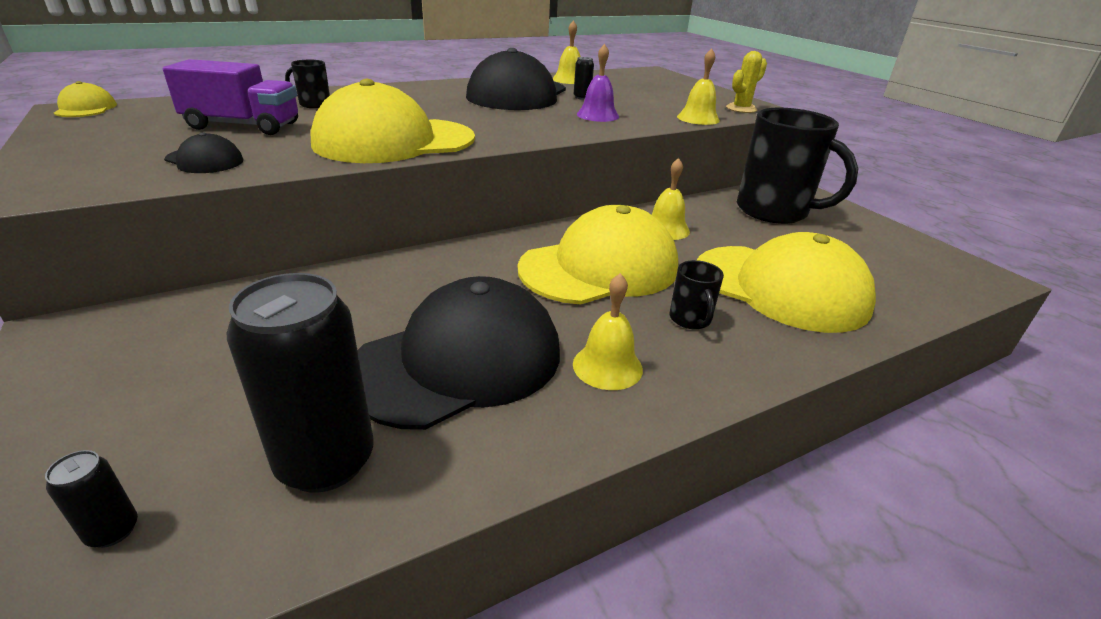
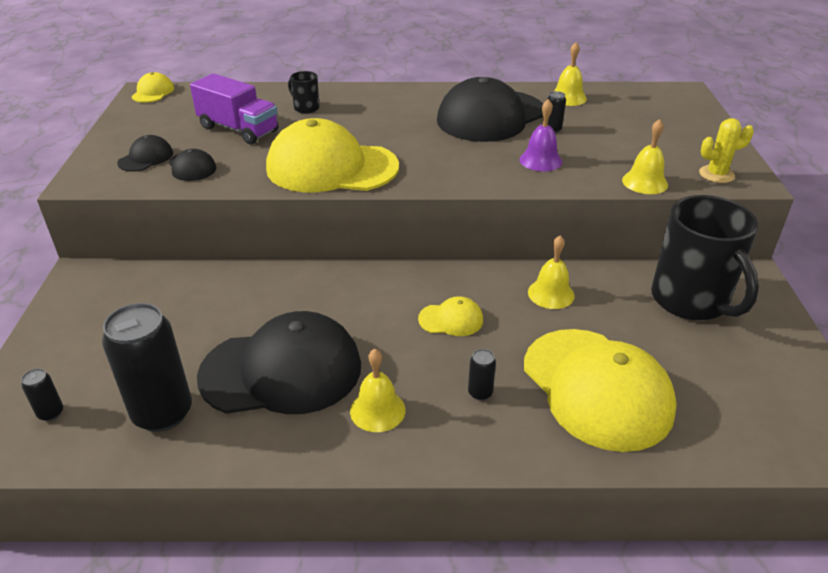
camera: 30 degrees right, 5 degrees up
(123, 161) = (146, 158): none -> black cap
(599, 267) = (451, 319): yellow cap -> yellow cap, size x0.44
(690, 319) = (480, 393): black mug -> black can

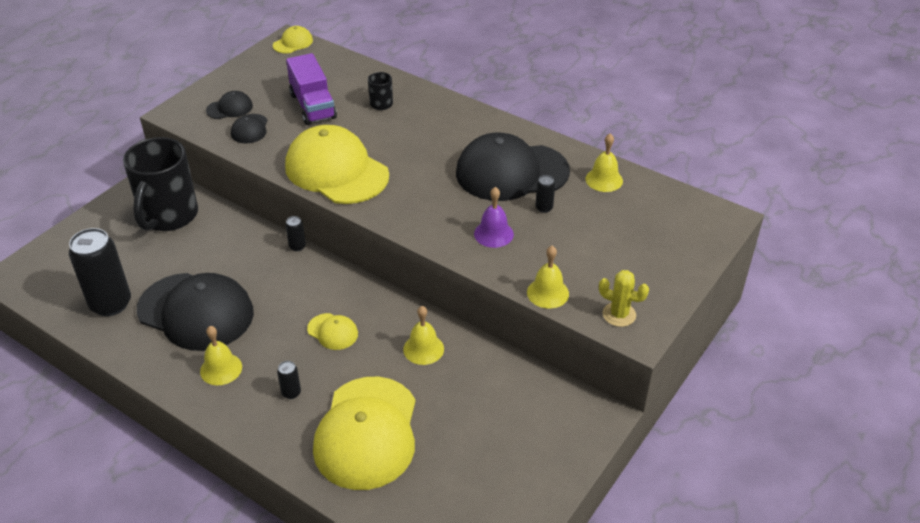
camera: 35 degrees right, 5 degrees up
(51, 413) = (59, 272): black can -> black can (297, 246)
(691, 301) = (520, 410): black mug -> black mug (168, 216)

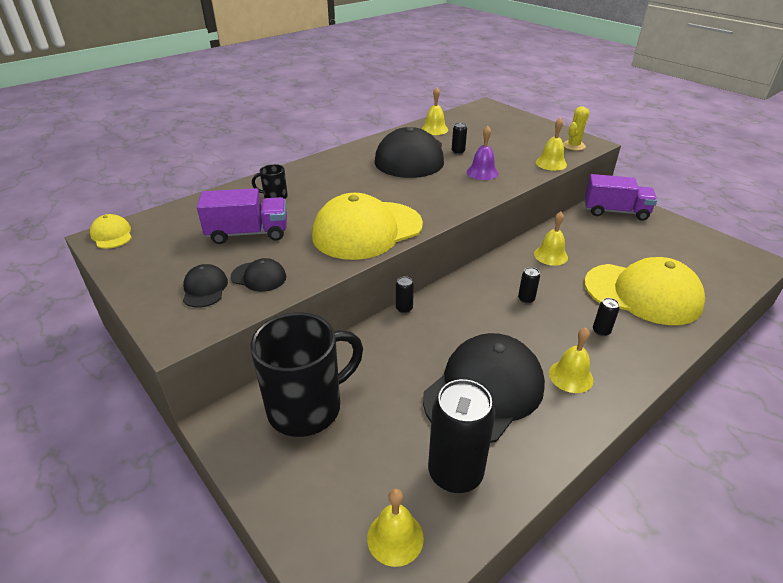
camera: 75 degrees left, 5 degrees down
(59, 281) = (395, 537): none -> yellow bell
(168, 216) = (307, 407): black mug -> black mug turned 60 degrees counterclockwise
(333, 331) = (526, 299): yellow cap -> black can
(560, 415) = (615, 211): none -> purple truck

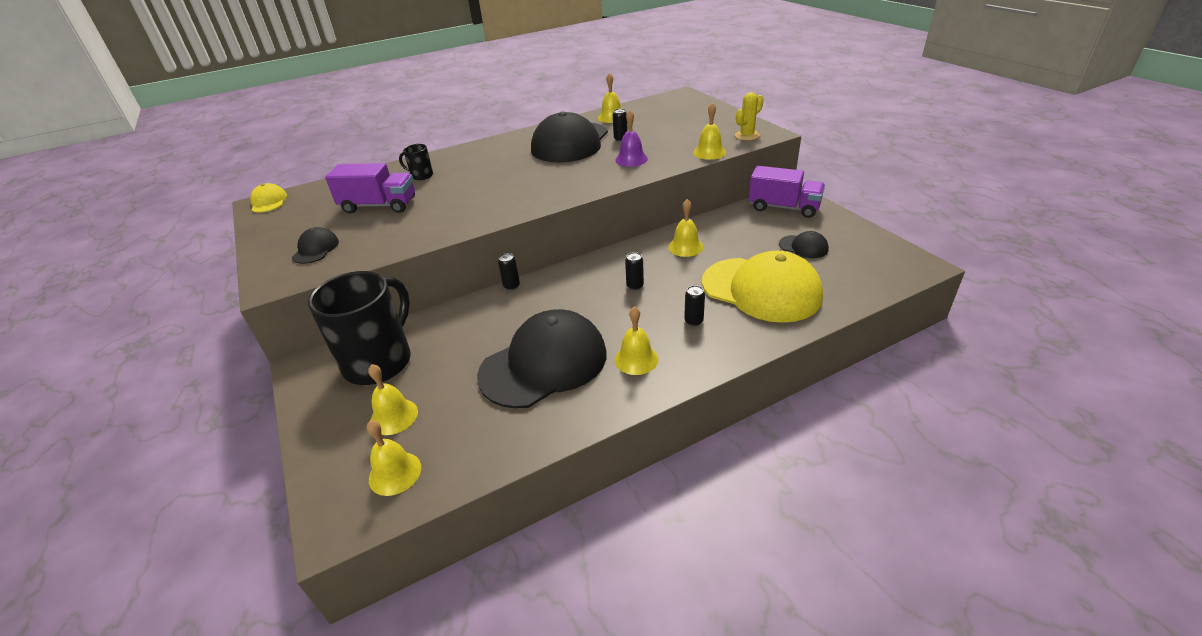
camera: 15 degrees right, 0 degrees up
(259, 277) = (365, 242): black cap -> black cap (803, 247)
(307, 407) = (379, 361): black mug -> black mug turned 45 degrees counterclockwise
(358, 470) = (394, 416): none -> yellow bell
(367, 230) = (484, 208): yellow cap -> none
(455, 473) = (476, 429): black can -> none

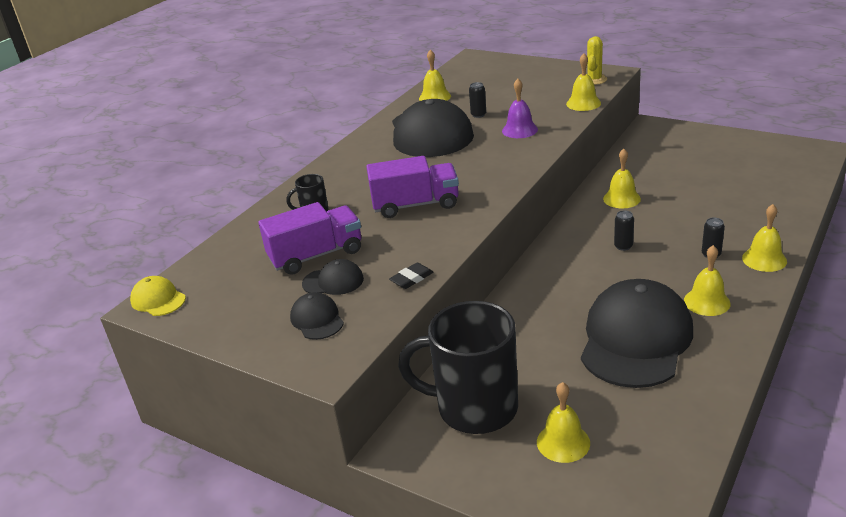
camera: 30 degrees left, 5 degrees down
(379, 361) = (474, 408): black mug -> black mug turned 75 degrees counterclockwise
(395, 473) = (634, 481): yellow bell -> yellow bell (764, 259)
(402, 244) = (411, 278): none -> black eraser
(511, 286) = (507, 290): black can -> none
(761, 289) = (729, 210): yellow cap -> none
(783, 207) = (659, 138): purple truck -> purple truck (415, 205)
(803, 247) = (717, 165): black cap -> black cap (333, 281)

